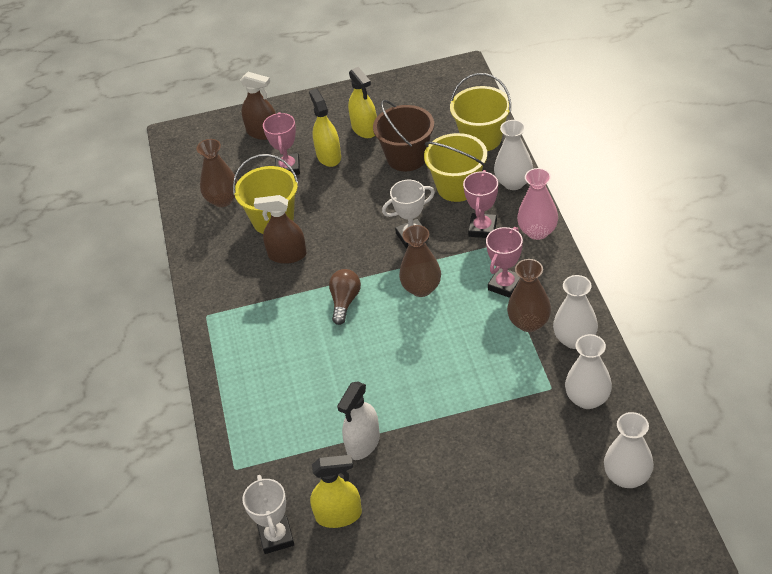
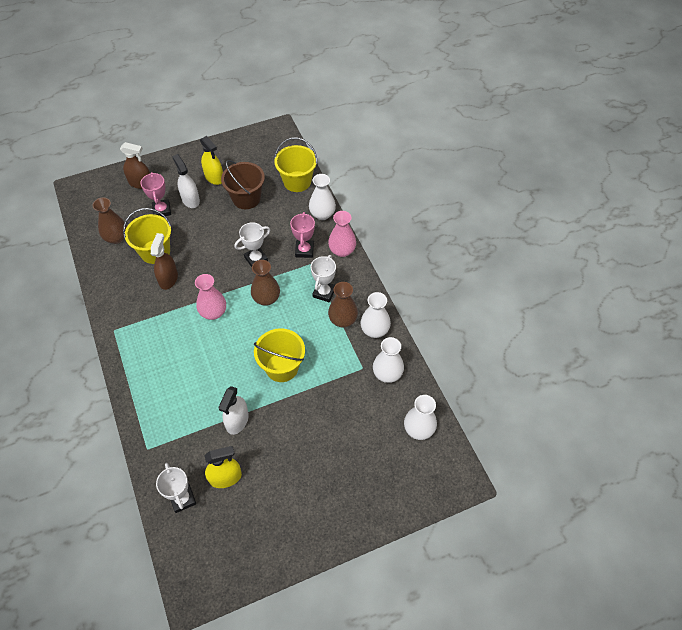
camera: 15 degrees left, 10 degrees up
(287, 255) = (168, 279): brown spray bottle -> brown spray bottle turned 105 degrees clockwise
(328, 156) = (190, 200): yellow spray bottle -> white spray bottle
(345, 301) = (213, 312): brown light bulb -> pink vase
(457, 187) = (284, 219): yellow bucket -> yellow bucket (282, 367)
(505, 285) = (324, 293): pink trophy -> white trophy

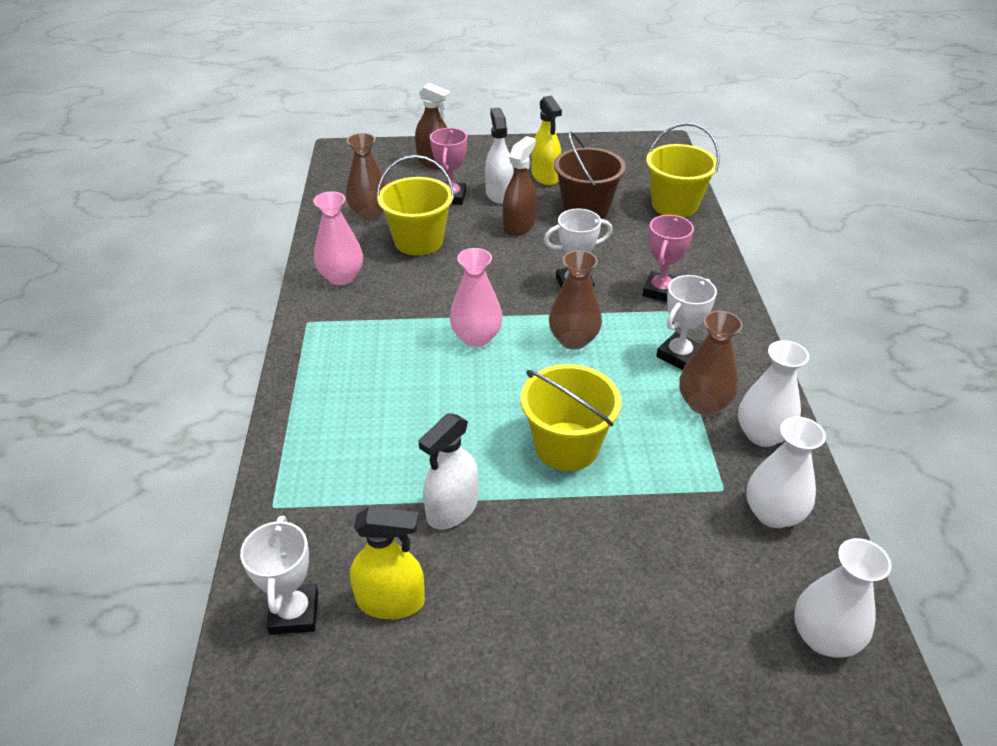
camera: 20 degrees right, 15 degrees down
(168, 279) = (423, 278): brown spray bottle -> brown spray bottle (519, 225)
(322, 214) = (705, 252): white vase -> none
(342, 251) = (727, 305): pink vase -> pink vase (341, 277)

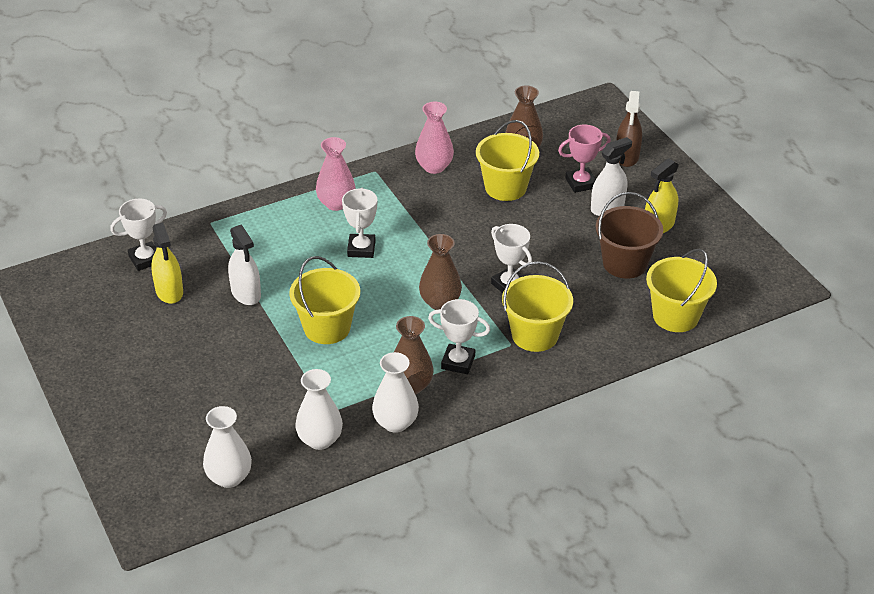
camera: 65 degrees right, 0 degrees up
(440, 374) = (361, 249): none -> white trophy
(452, 509) = (246, 293): white spray bottle -> white spray bottle turned 135 degrees counterclockwise
(476, 337) = (410, 253): pink vase -> pink vase (336, 203)
(519, 225) = (568, 232): brown spray bottle -> none
(661, 291) = (535, 335): pink trophy -> yellow bucket

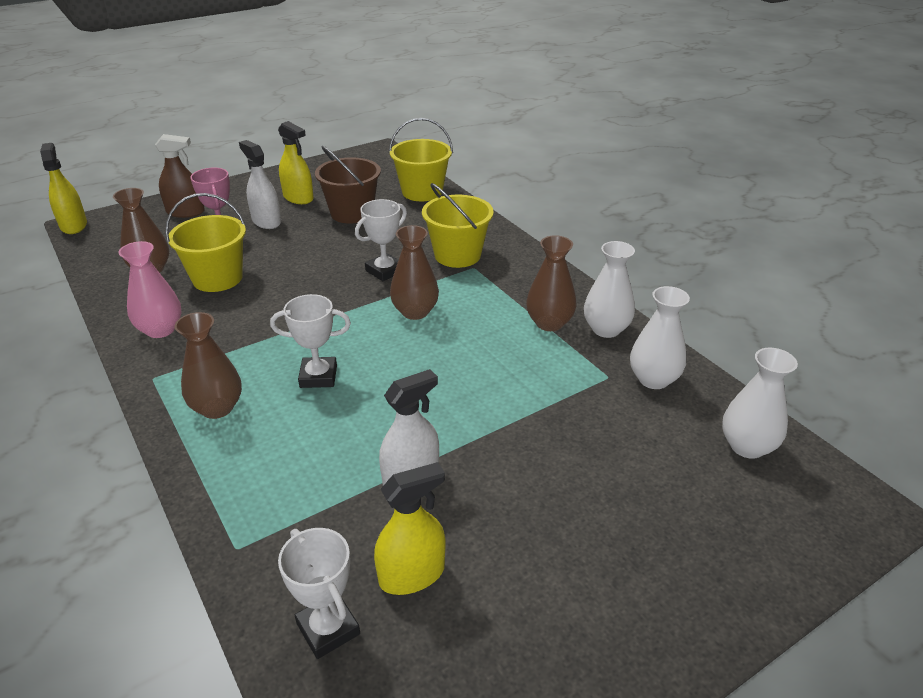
camera: 95 degrees left, 5 degrees down
(327, 328) = (469, 392): yellow bucket -> none
(336, 203) = (217, 408): pink vase -> brown vase
(458, 362) = (506, 296): white trophy -> none
(601, 98) = (73, 225): none -> yellow spray bottle

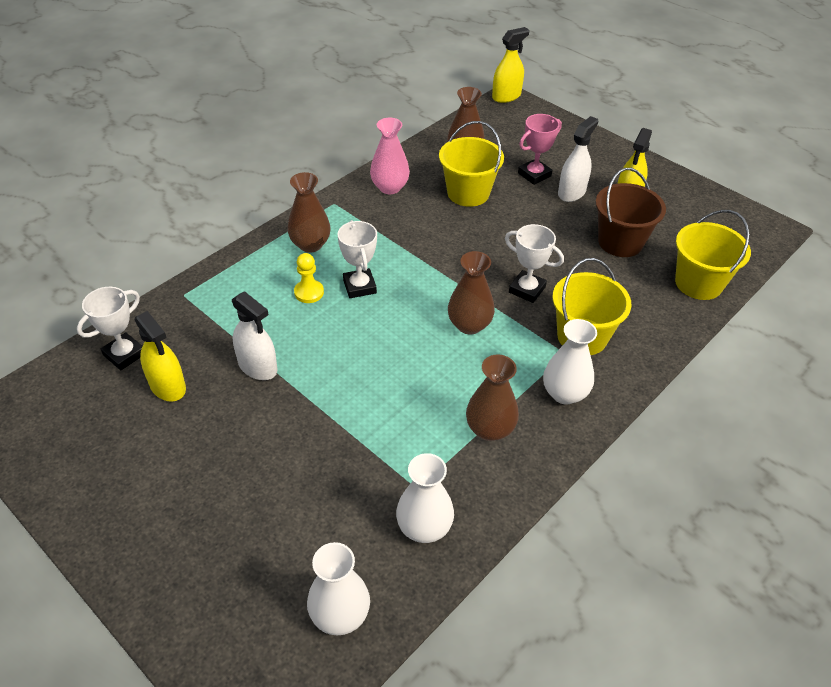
camera: 75 degrees right, 10 degrees up
(185, 212) = (560, 142): brown spray bottle -> none
(305, 419) = (309, 292): none -> yellow pawn
(606, 329) = (497, 479): white vase -> white vase (564, 393)

